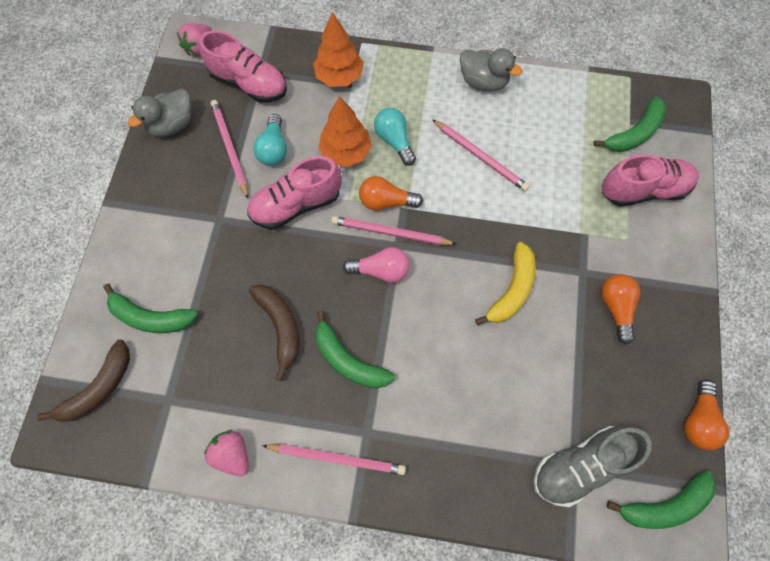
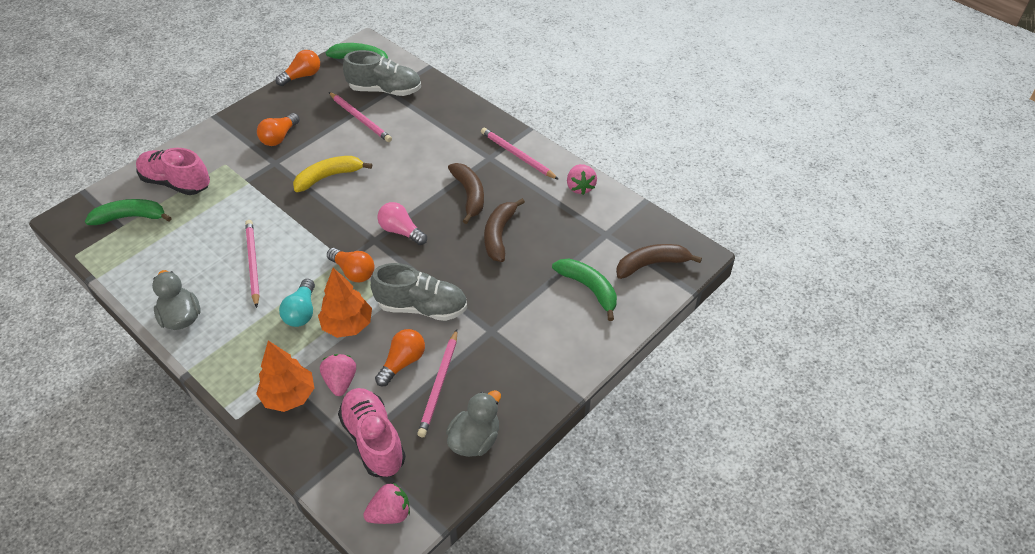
camera: 145 degrees left, 20 degrees down
(172, 125) = (475, 440): grey duck -> grey duck turned 45 degrees counterclockwise
(274, 149) = (402, 362): turquoise light bulb -> orange light bulb
(296, 205) = (422, 307): pink shoe -> grey shoe
(310, 107) = (340, 381): none -> pink strawberry
(348, 360) = (469, 195): green banana -> brown banana
(391, 233) = (371, 250): pink pencil -> pink pencil (360, 118)

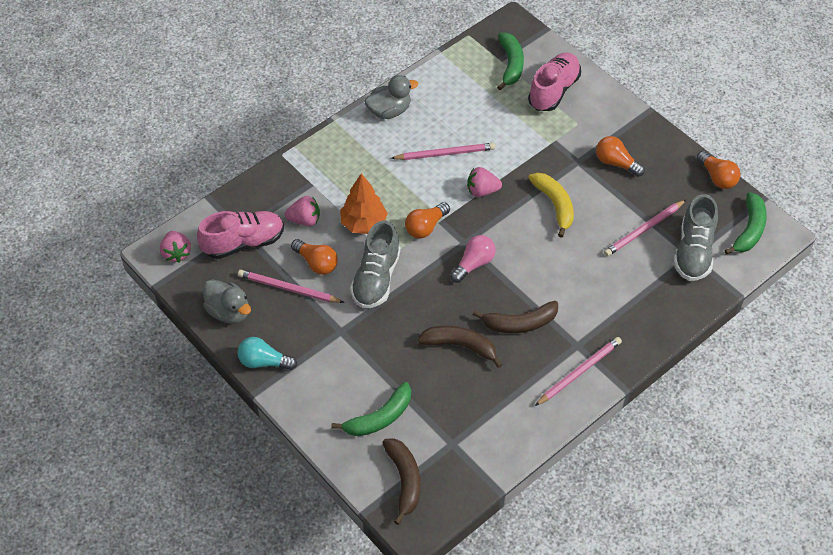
camera: 95 degrees right, 5 degrees up
(289, 396) = (297, 186): orange tree -> none
(302, 312) = (384, 191): turquoise light bulb -> turquoise light bulb (264, 362)
(580, 187) = (524, 428): pink strawberry -> pink strawberry (482, 191)

